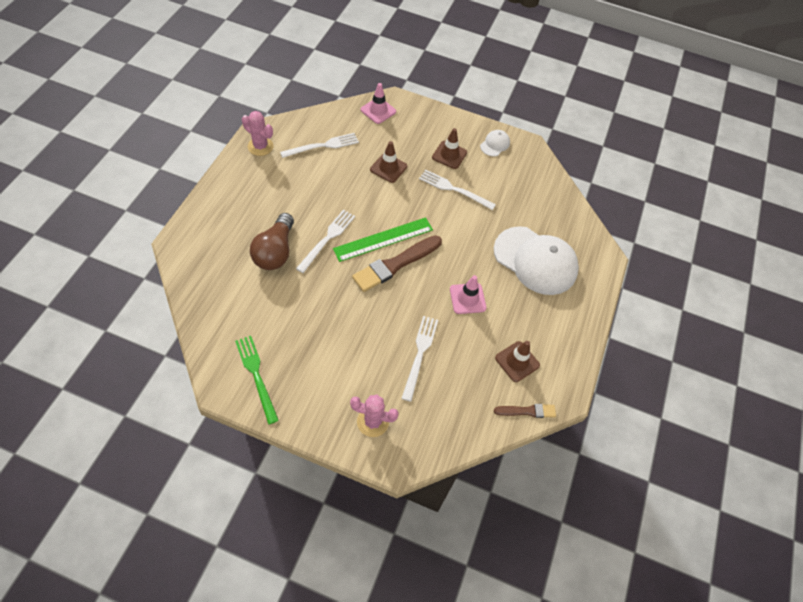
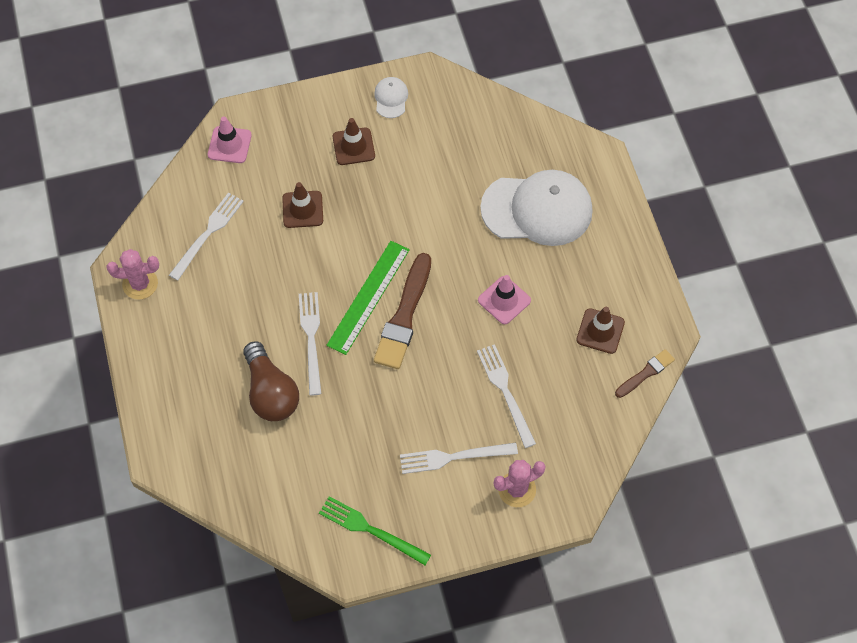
camera: 30 degrees left, 5 degrees up
(454, 189) = (392, 185): white fork -> white fork (453, 457)

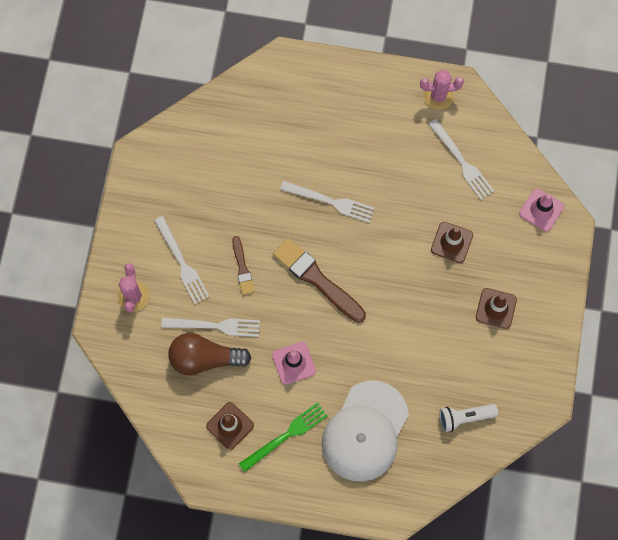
camera: 115 degrees right, 10 degrees up
(140, 284) = (438, 96): pink cactus -> pink cactus turned 60 degrees clockwise
(271, 392) = (299, 155): brown light bulb -> brown light bulb (204, 358)
(368, 297) = (347, 259): green ruler -> none
(370, 530) = (156, 180): green fork -> green fork (286, 435)
(391, 98) = (532, 361): white cap -> none
(453, 457) = (182, 263): white fork -> white fork turned 135 degrees clockwise
(476, 132) = (465, 417): none -> white flashlight
(645, 373) = (176, 442): brown brush -> brown brush (242, 268)

